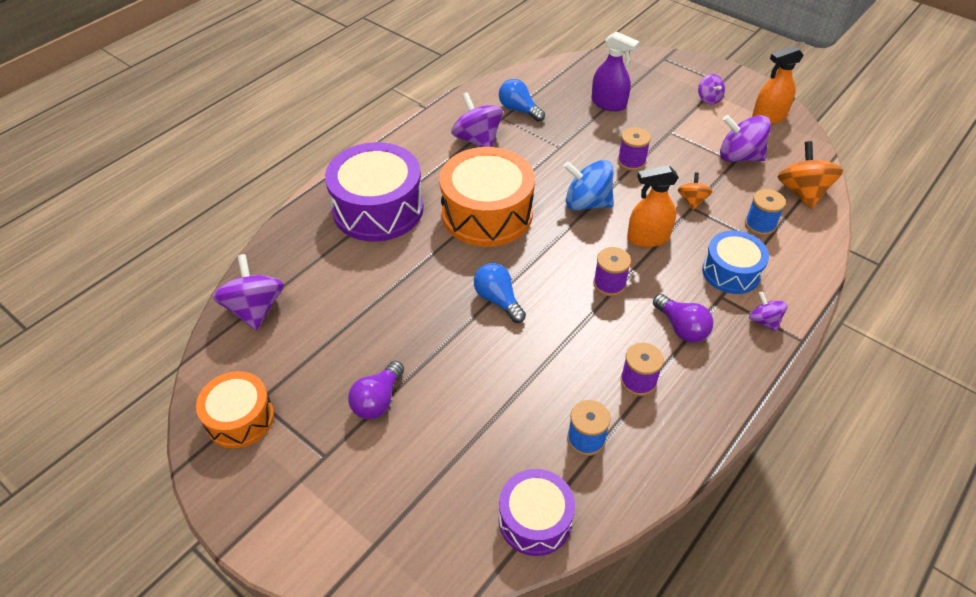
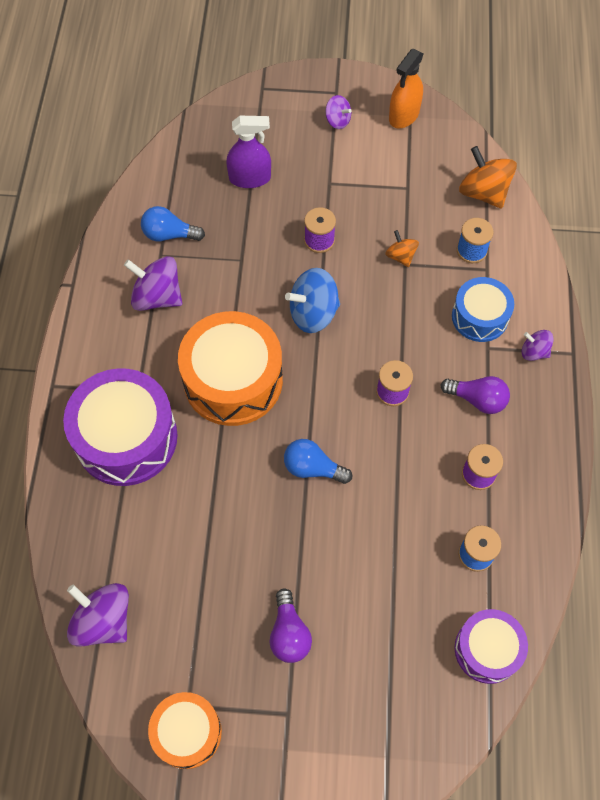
camera: 35 degrees left, 15 degrees up
(648, 238) = (391, 321): orange spray bottle -> none
(739, 156) = (408, 180): purple spinning top -> none

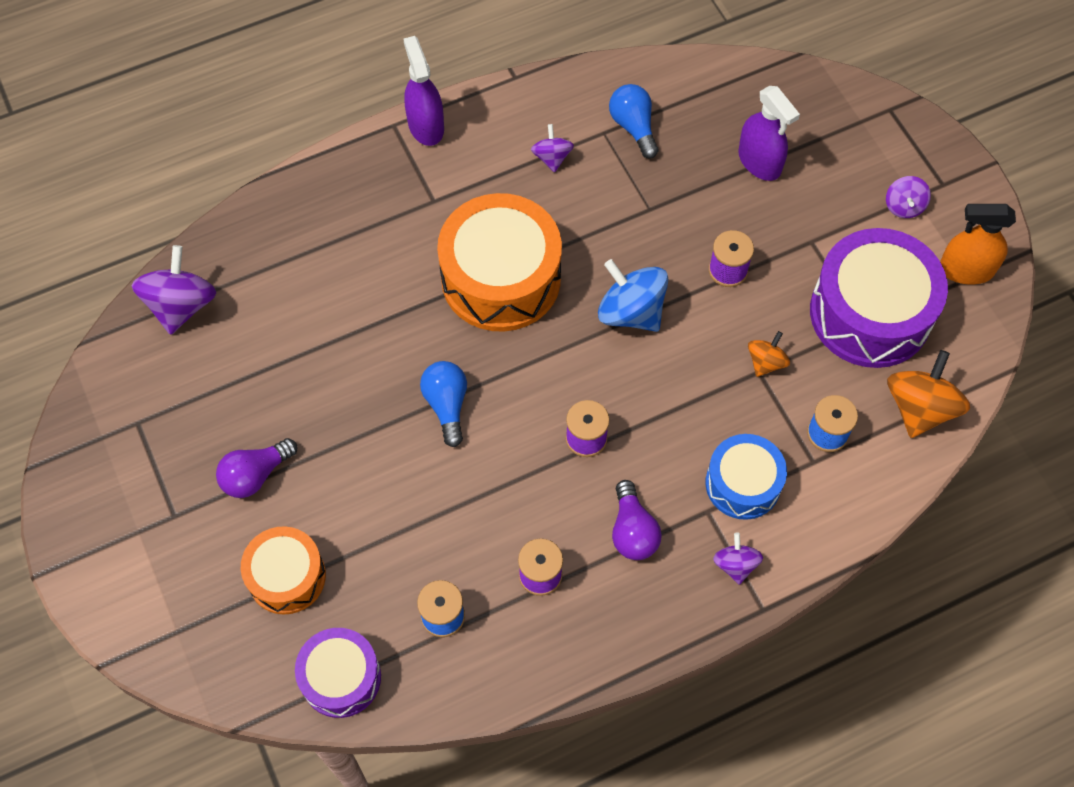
camera: 60 degrees right, 0 degrees up
(69, 364) = (426, 125): none -> purple spray bottle
(126, 437) = (377, 219): purple drum -> purple drum (870, 313)
(157, 297) = (552, 157): purple spinning top -> purple spinning top, size x0.56
(187, 732) = (112, 436): orange drum -> orange drum (287, 576)

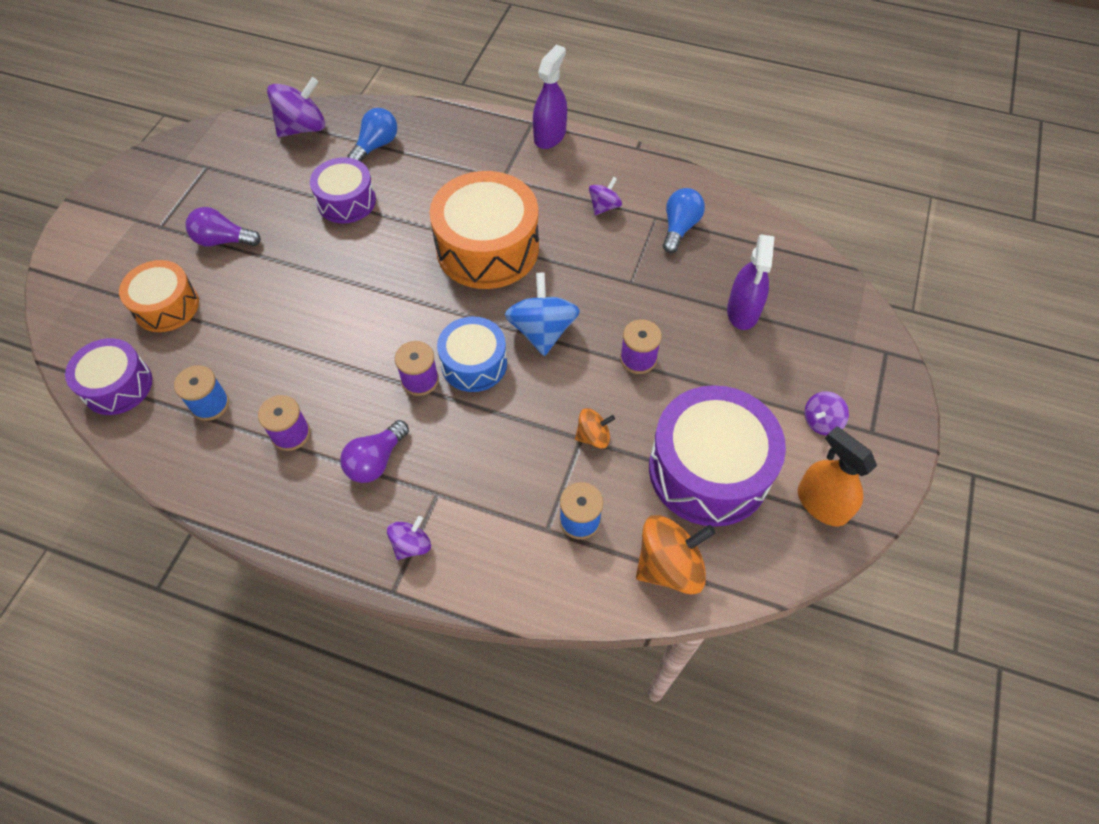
camera: 45 degrees right, 5 degrees down
(321, 341) = (346, 201): none -> purple drum
(447, 405) = (366, 291): blue light bulb -> blue light bulb (376, 146)
(743, 484) = (481, 498): blue drum -> blue drum (474, 363)

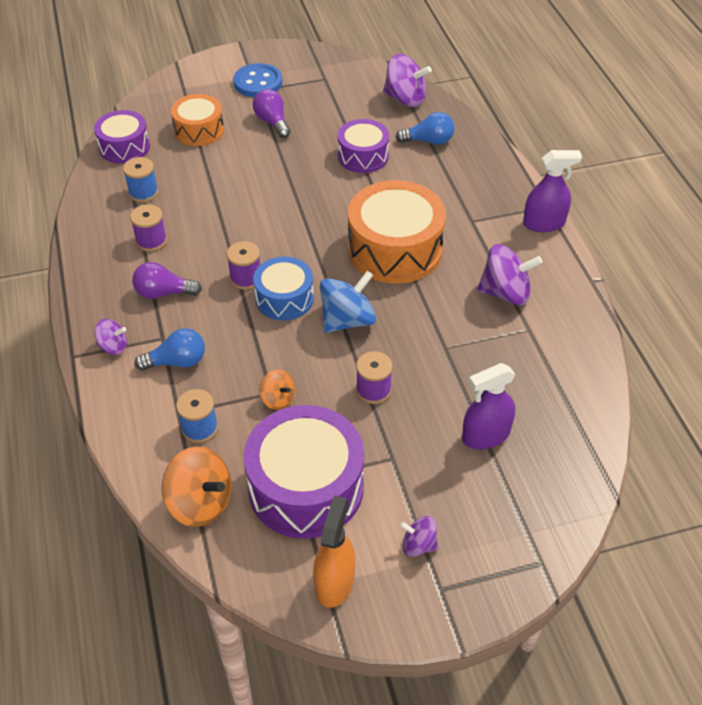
camera: 55 degrees right, 10 degrees down
(149, 219) = (258, 82): none -> blue button
(604, 206) = (505, 293): purple spinning top -> purple spinning top, size x1.79
(679, 228) = (533, 350): blue light bulb -> blue light bulb (177, 362)

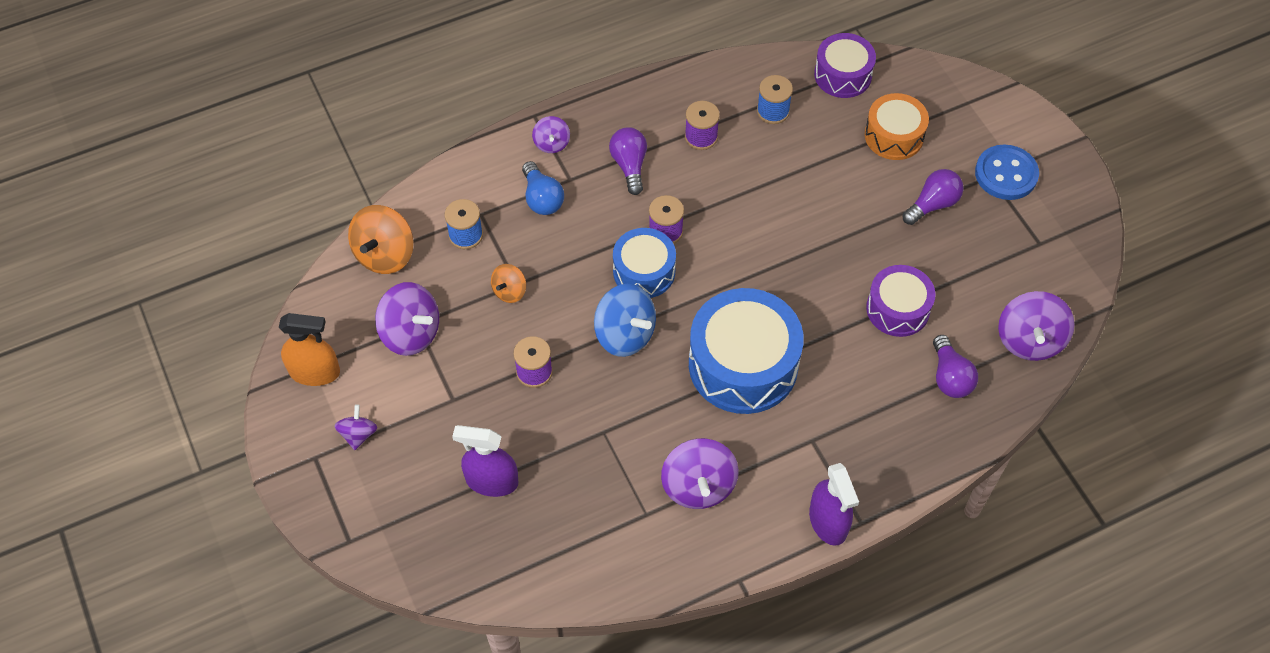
camera: 80 degrees right, 10 degrees up
(306, 487) = (411, 333): purple drum -> purple spinning top
(395, 249) = (743, 364): orange drum -> blue drum
(428, 141) = (950, 377): blue light bulb -> purple light bulb
(485, 435) = (492, 481): purple spray bottle -> purple spray bottle turned 45 degrees counterclockwise

